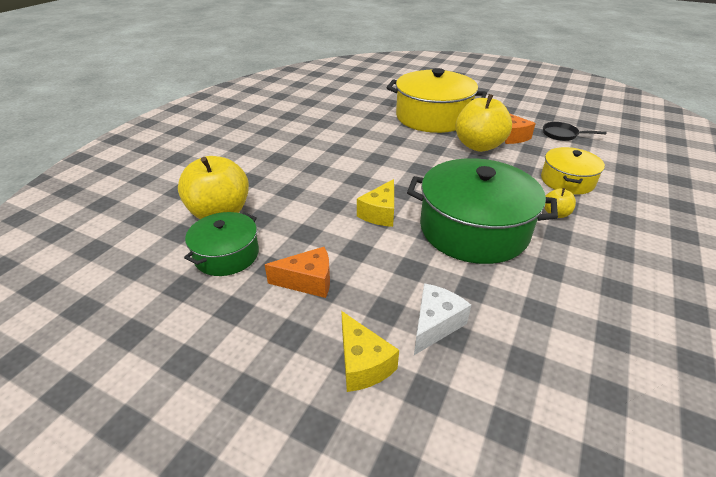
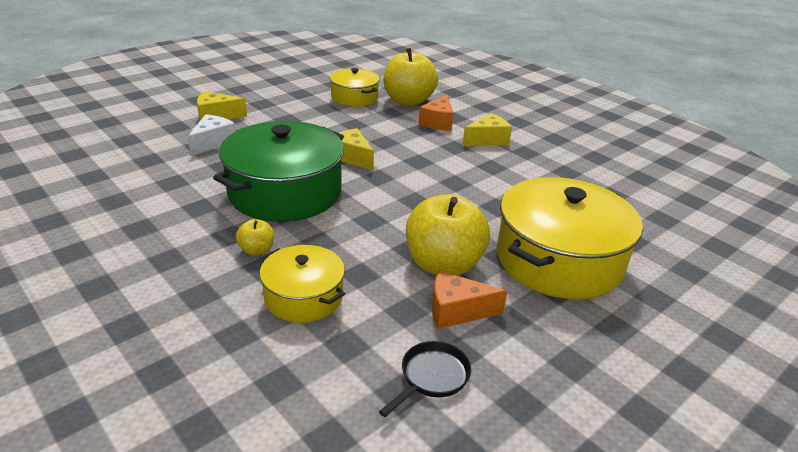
camera: 110 degrees right, 5 degrees down
(226, 255) = (354, 97): green pot -> yellow pot
(290, 156) = (487, 140): none -> yellow cheese
(308, 281) = (299, 115): orange cheese -> orange cheese (438, 122)
(435, 324) = (213, 142): white cheese -> white cheese turned 120 degrees counterclockwise

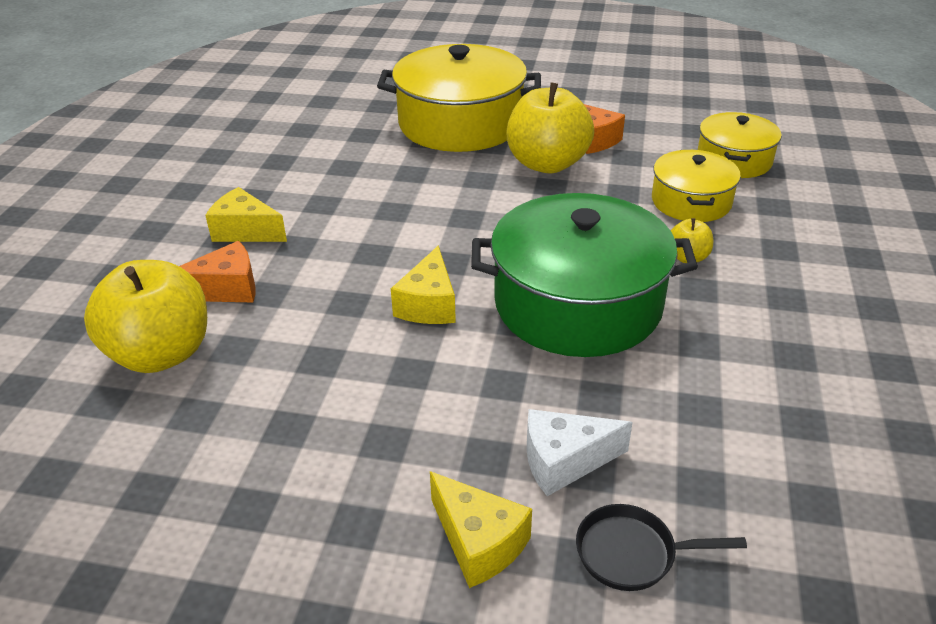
camera: 125 degrees left, 5 degrees up
(354, 97) = (202, 422): yellow pot -> yellow pot (734, 160)
(431, 377) = (666, 125): black pan -> black pan (632, 553)

